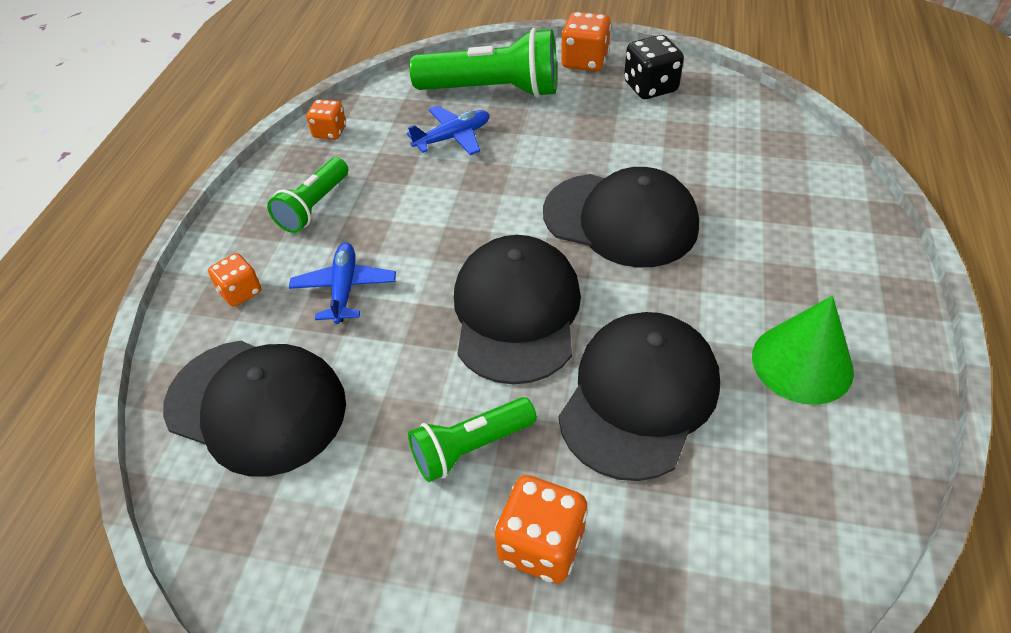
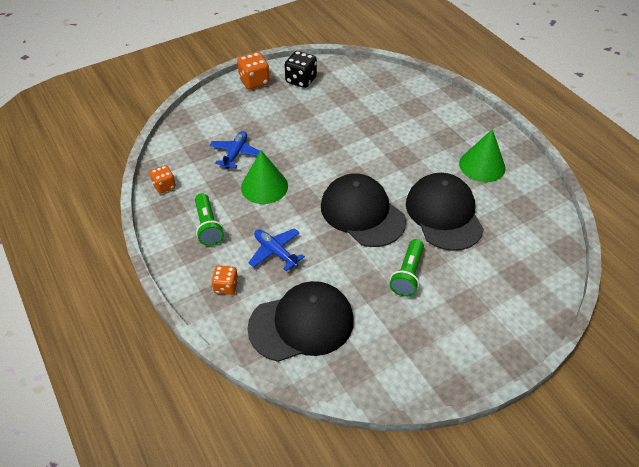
camera: 45 degrees left, 0 degrees up
(435, 197) = (264, 186): none -> green cone
(492, 91) = (226, 119): green flashlight -> none
(541, 545) = (470, 287): orange dice -> none
(620, 220) = (358, 149): black cap -> none

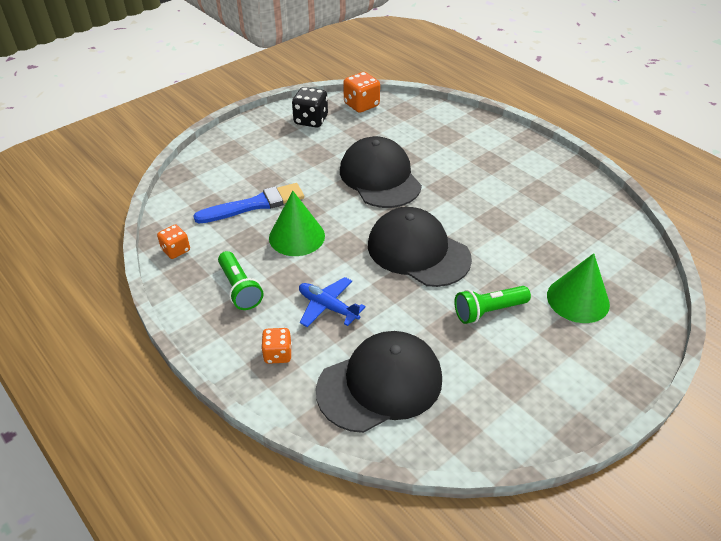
camera: 10 degrees left, 5 degrees down
(236, 153) = (254, 205): blue plane -> blue brush
(254, 82) = (257, 127): orange dice -> orange dice (361, 105)
(408, 274) = (488, 311): green flashlight -> green flashlight turned 60 degrees clockwise
(444, 214) = (510, 241): black cap -> black cap (380, 177)
(482, 165) = (536, 186): green cone -> green cone (578, 299)

